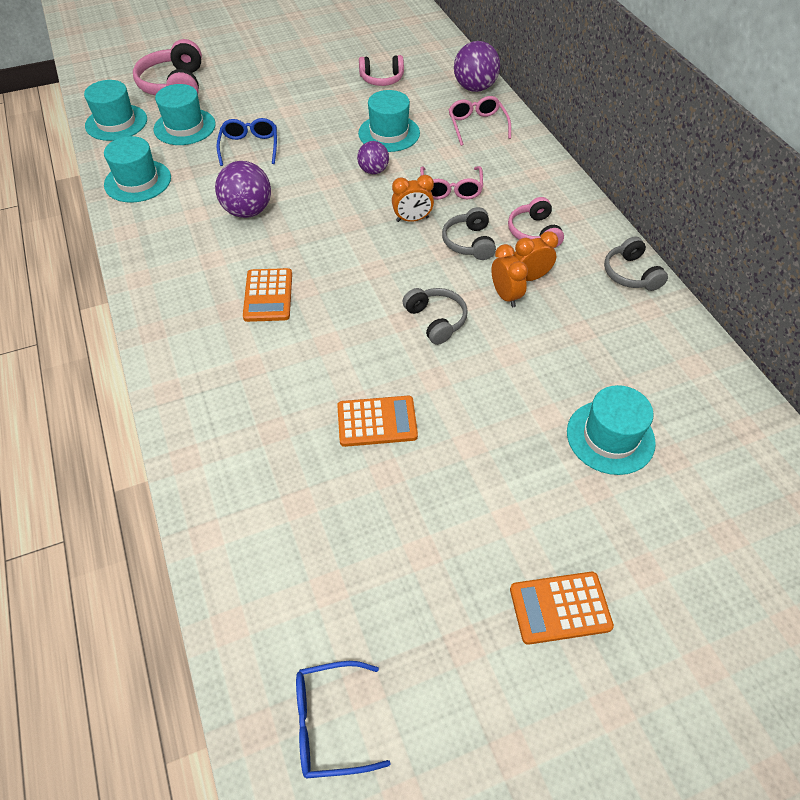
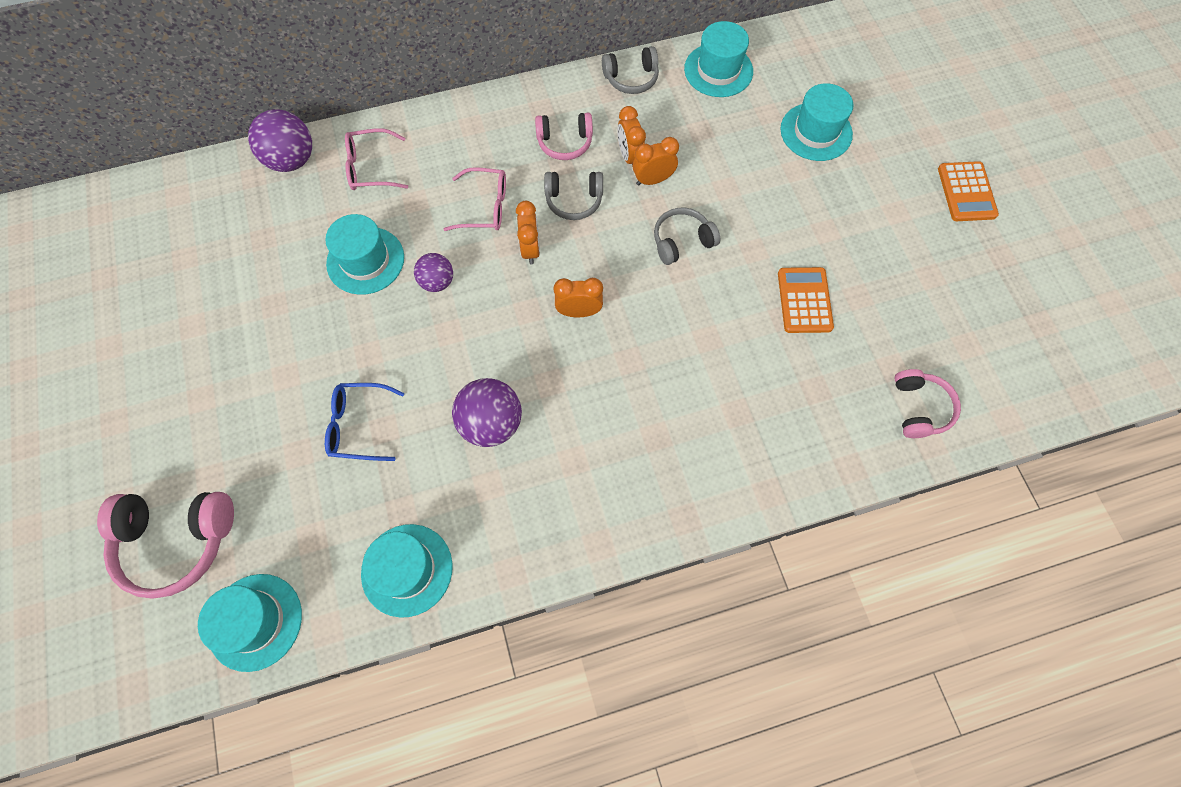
camera: 85 degrees left, 15 degrees up
(184, 127) = (291, 516): turquoise hat -> turquoise hat (718, 70)
(268, 295) = (637, 397): orange calculator -> none
(330, 723) = (1070, 346): blue glasses -> none
(351, 253) = (579, 312): none -> orange clock
(382, 79) = (241, 260): pink headphones -> pink headphones (919, 408)

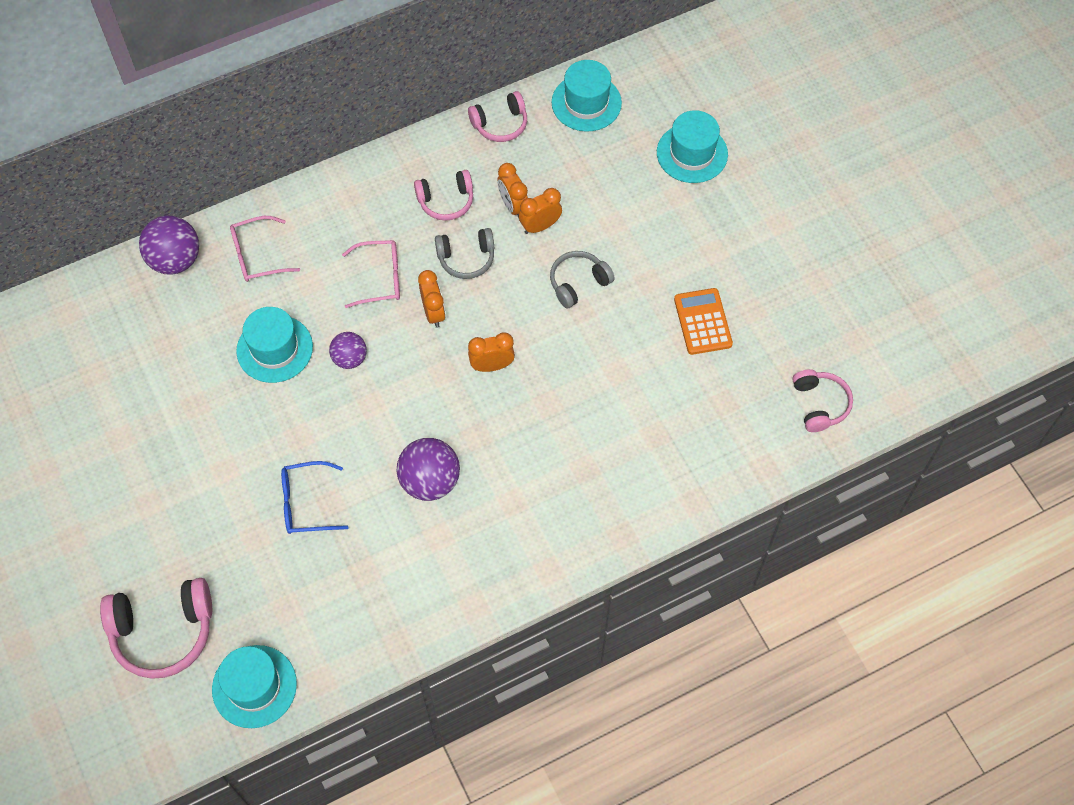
camera: 10 degrees left, 5 degrees down
(407, 570) = (381, 620): turquoise hat -> none
(631, 78) = (500, 124): grey headphones -> pink headphones
(966, 192) = (843, 193): orange calculator -> none

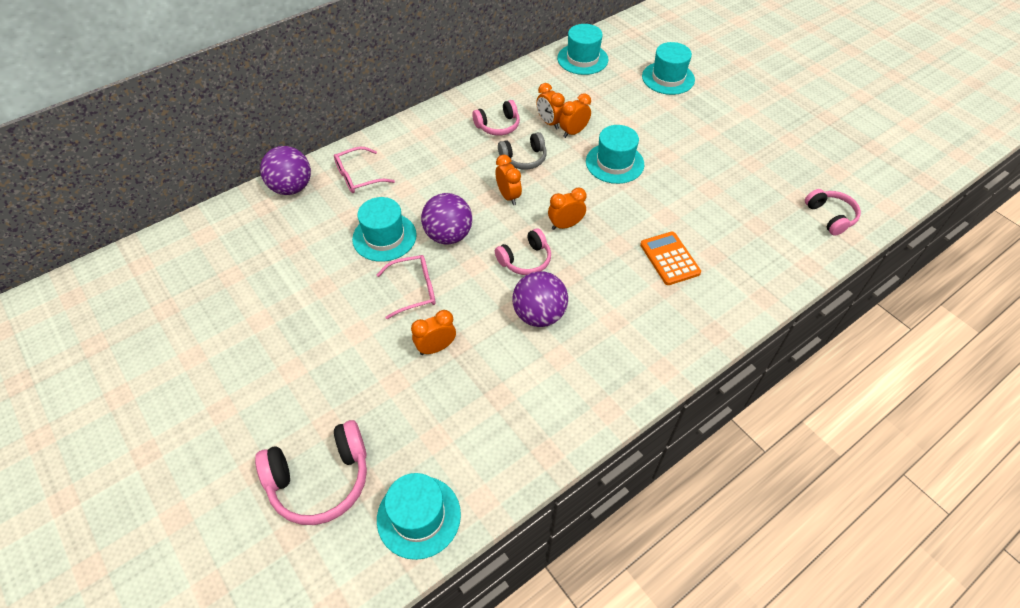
camera: 10 degrees left, 10 degrees down
(307, 503) = (436, 348): blue glasses -> orange clock
(350, 358) = (448, 235): purple ball -> purple ball, size x1.62
(379, 278) = (459, 179): pink glasses -> pink glasses (413, 290)
(500, 124) = (525, 77): pink headphones -> pink headphones (525, 260)
(578, 283) = (614, 163): grey headphones -> turquoise hat
(703, 322) = (718, 175): orange calculator -> orange calculator (669, 259)

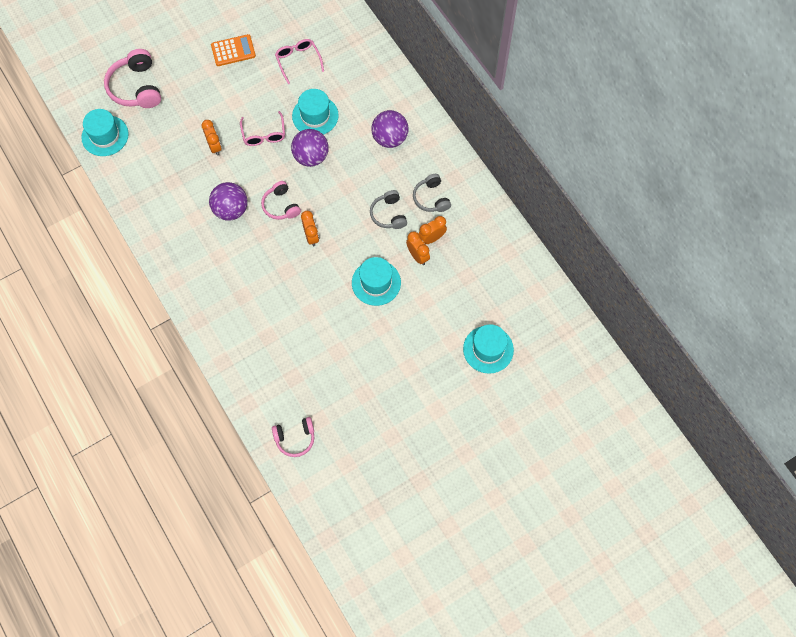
camera: 95 degrees right, 15 degrees up
(291, 188) = (372, 54): purple ball -> purple ball (390, 138)
(359, 176) = (380, 97): pink glasses -> pink glasses (298, 61)
(498, 126) = (431, 198): pink headphones -> grey headphones
(508, 196) = (347, 199): orange clock -> none
(582, 59) = (522, 278): turquoise hat -> none
(669, 259) = (268, 304): orange calculator -> orange calculator (233, 51)

